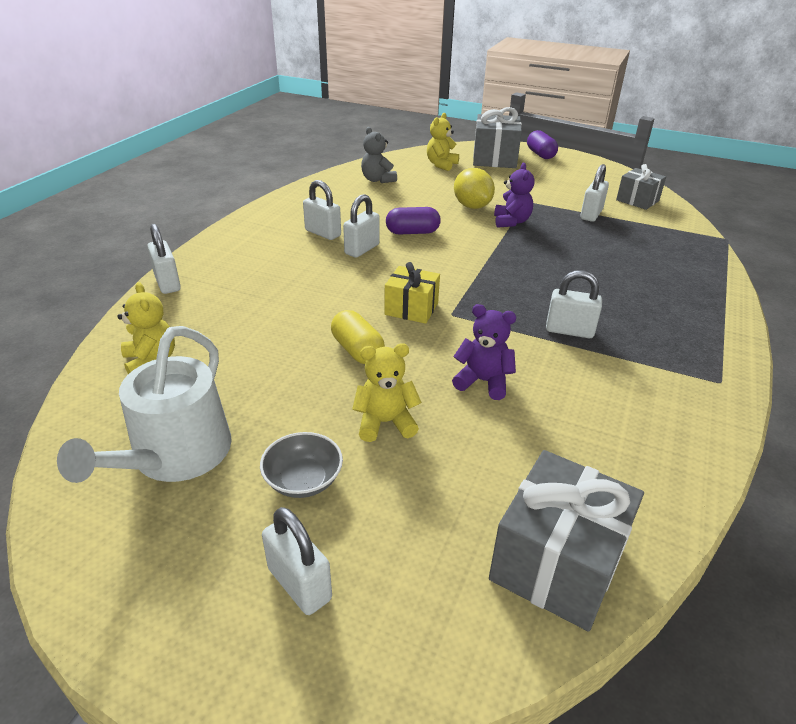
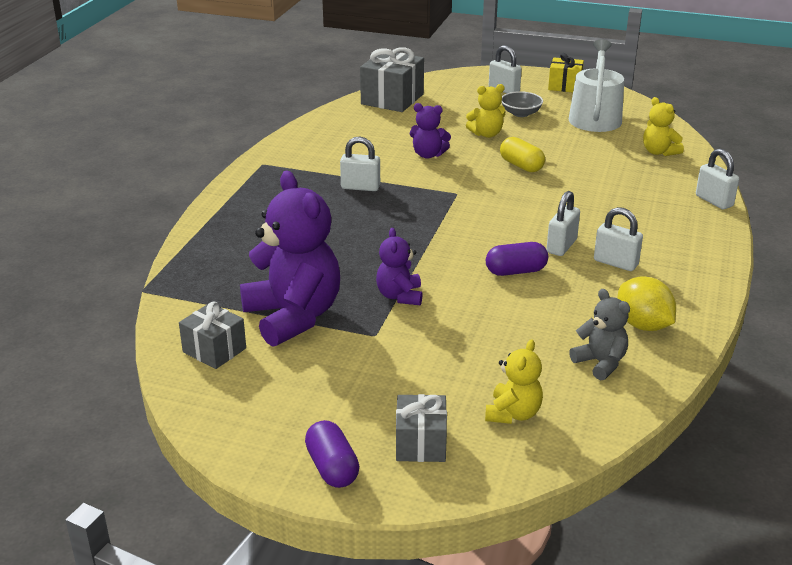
camera: 175 degrees right, 5 degrees down
(411, 309) = (491, 194): yellow gift -> yellow gift (564, 86)
(472, 206) = (451, 319): yellow lemon -> yellow lemon (643, 325)
(494, 158) = (420, 443): grey gift -> grey gift, size x0.62
(591, 214) = (293, 316): white padlock -> purple teddy bear

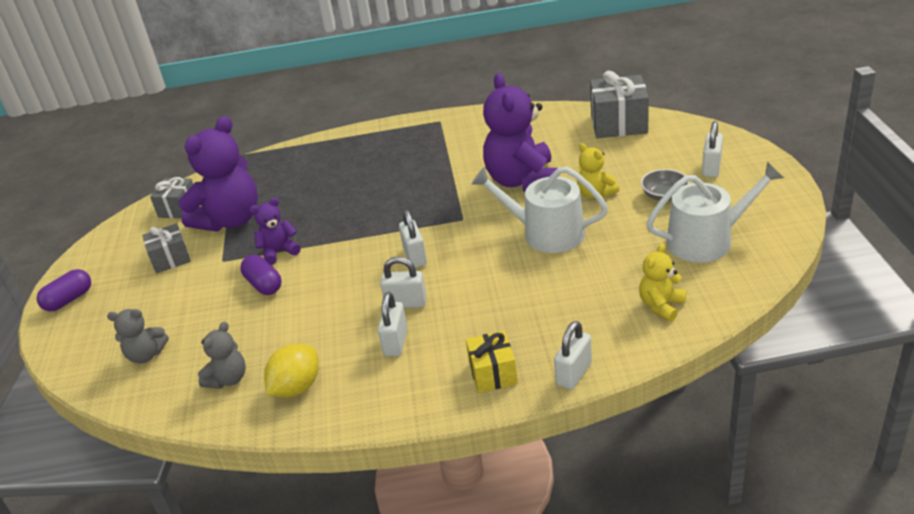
camera: 70 degrees right, 5 degrees up
(360, 187) = (435, 173): white padlock -> white padlock (415, 257)
(420, 443) = (101, 325): grey gift -> grey gift (170, 259)
(428, 155) = (522, 181): purple teddy bear -> purple teddy bear, size x2.00
(513, 414) = (146, 355): yellow teddy bear -> grey teddy bear
(516, 271) = (347, 292): purple capsule -> purple capsule (264, 284)
(521, 166) = (546, 233): yellow capsule -> white watering can
(564, 86) = (767, 198): yellow gift -> yellow gift (493, 373)

